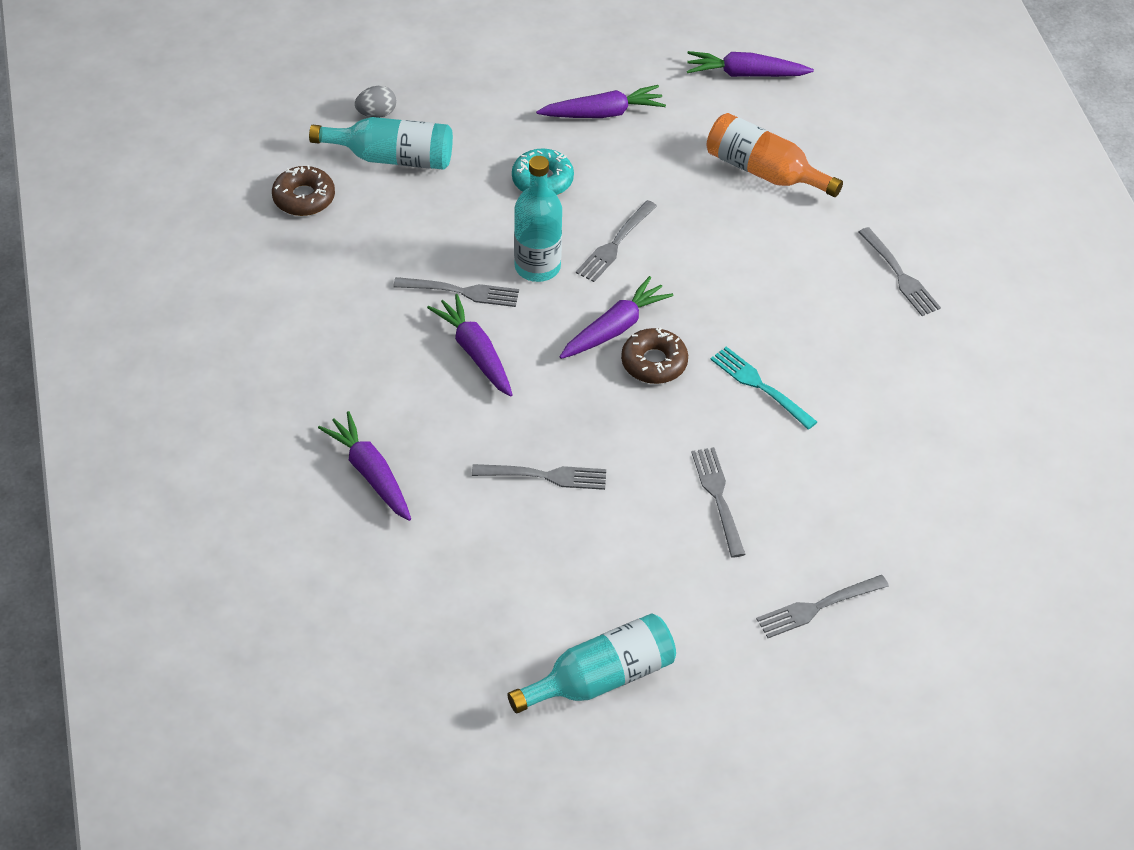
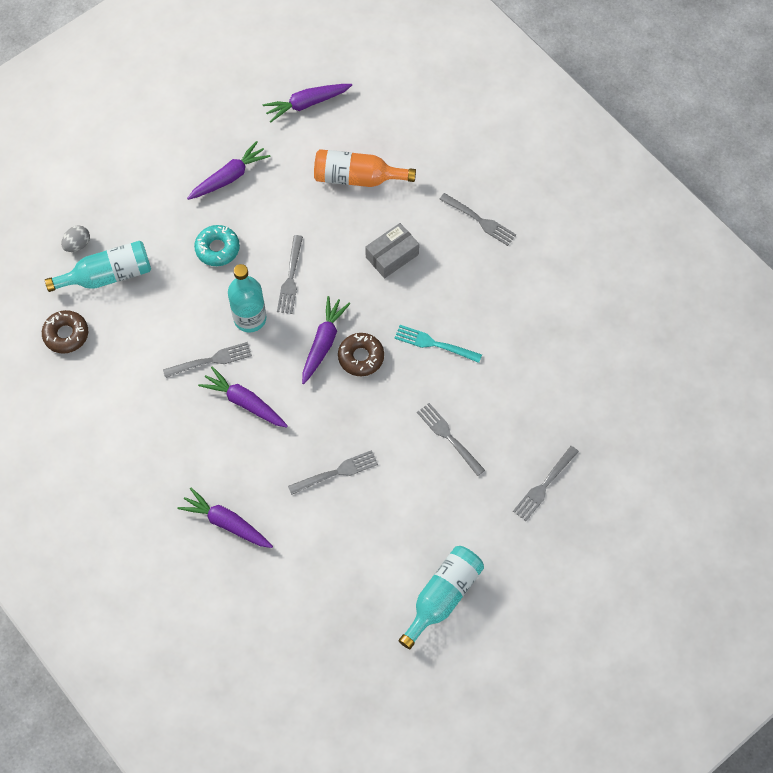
camera: 25 degrees left, 15 degrees up
(760, 269) = (392, 256): none -> grey box

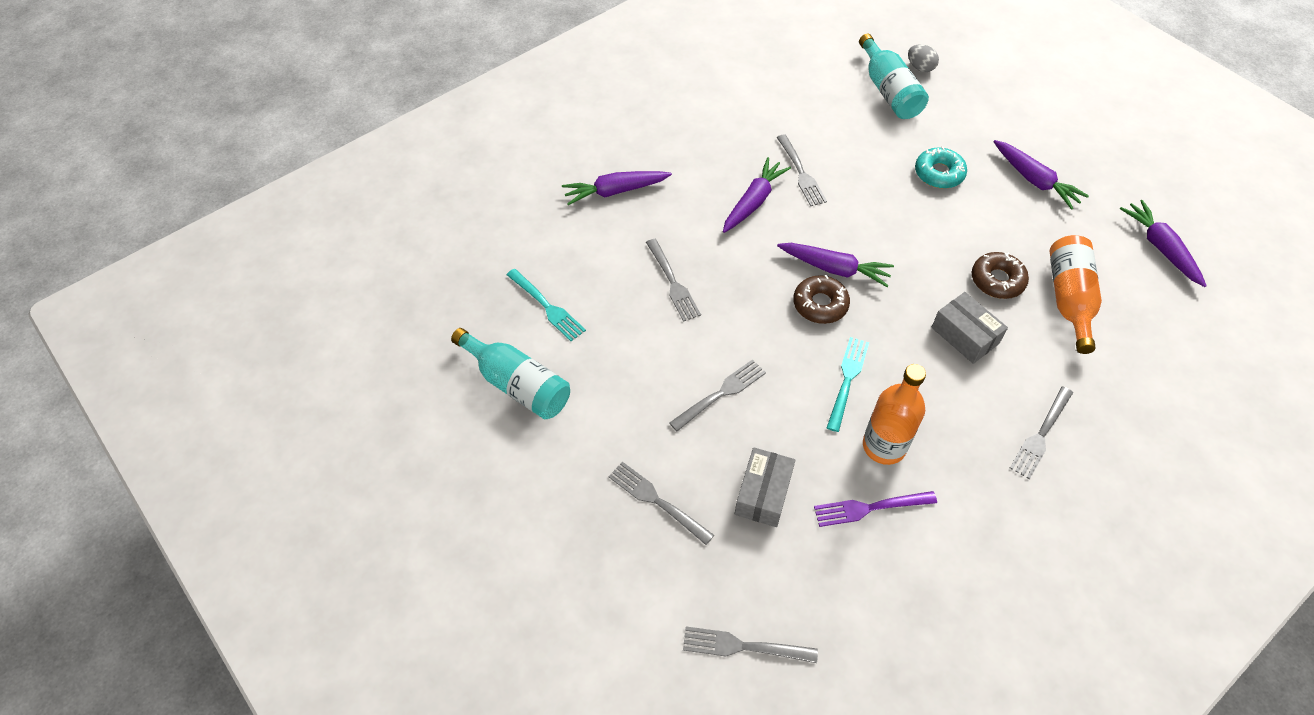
camera: 90 degrees right, 10 degrees down
(66, 334) = (817, 66): brown donut -> brown donut (997, 280)
(226, 523) = (615, 191): purple carrot -> purple carrot turned 135 degrees counterclockwise
(250, 318) = (856, 203): turquoise bottle -> none
(290, 278) = (914, 237): grey fork -> grey fork (743, 646)
(361, 577) = (547, 307): none -> turquoise fork
(492, 325) = (884, 446): none -> orange bottle
(535, 410) = (763, 494): none -> grey box
(543, 340) = (870, 508): none -> purple fork

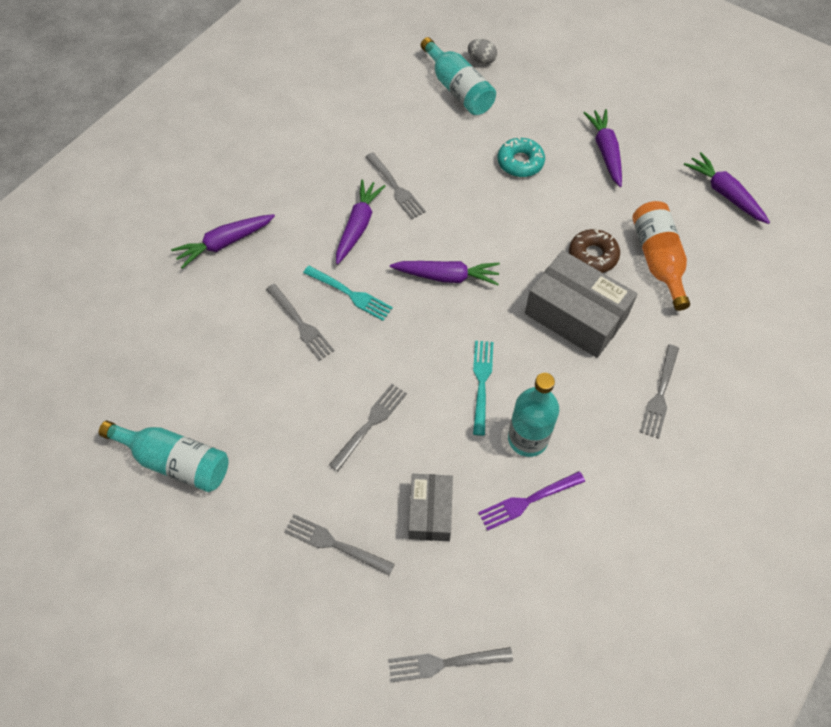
camera: 15 degrees left, 5 degrees up
(547, 307) = (186, 376): turquoise fork -> turquoise fork (350, 294)
(820, 304) = (441, 315): brown donut -> none
(884, 446) = (527, 439): orange bottle -> turquoise bottle
(965, 335) = (576, 315): grey box -> grey box, size x1.66
(1034, 180) = (605, 151): purple carrot -> purple carrot turned 135 degrees counterclockwise

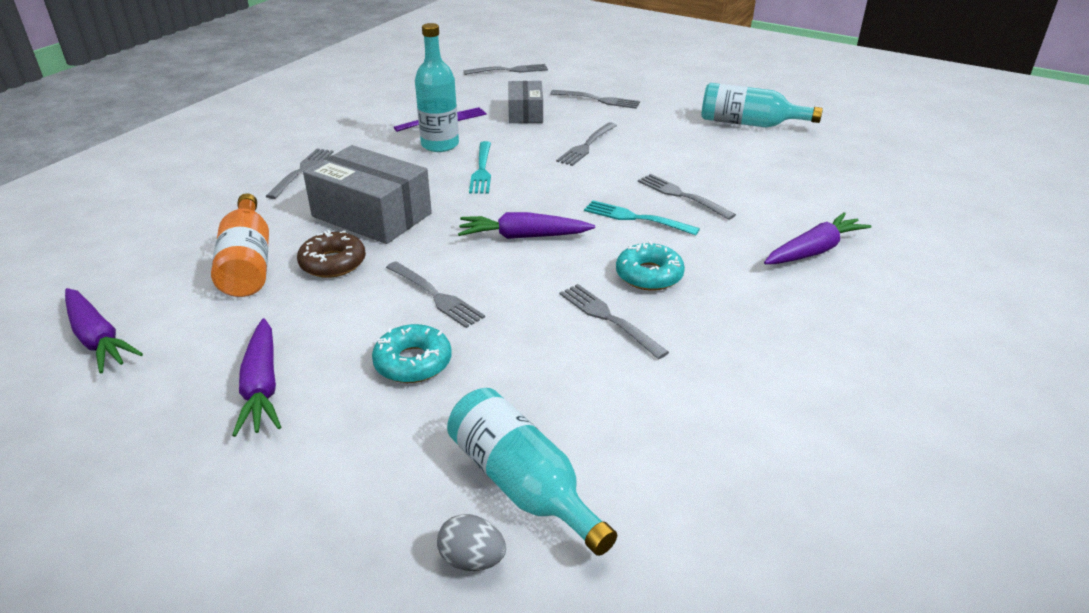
camera: 175 degrees right, 25 degrees down
(358, 226) = (649, 275): purple carrot -> turquoise donut
(511, 216) = (436, 296): none -> grey fork

